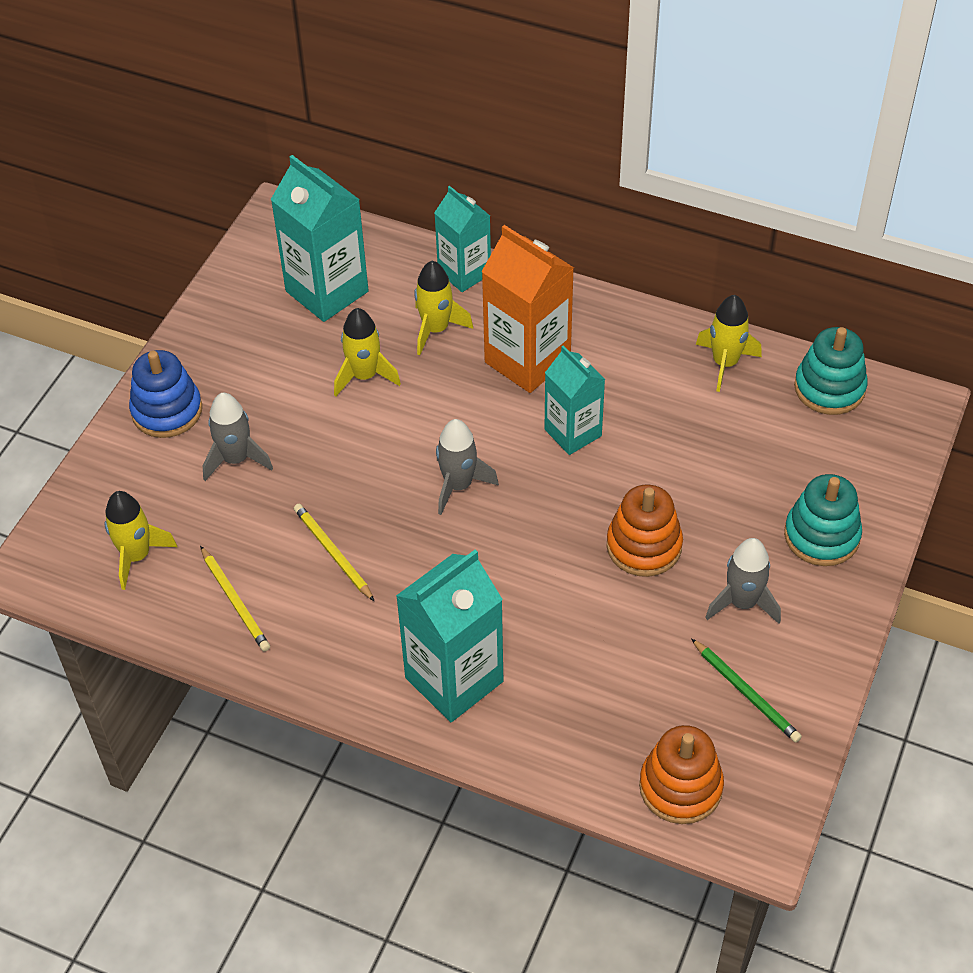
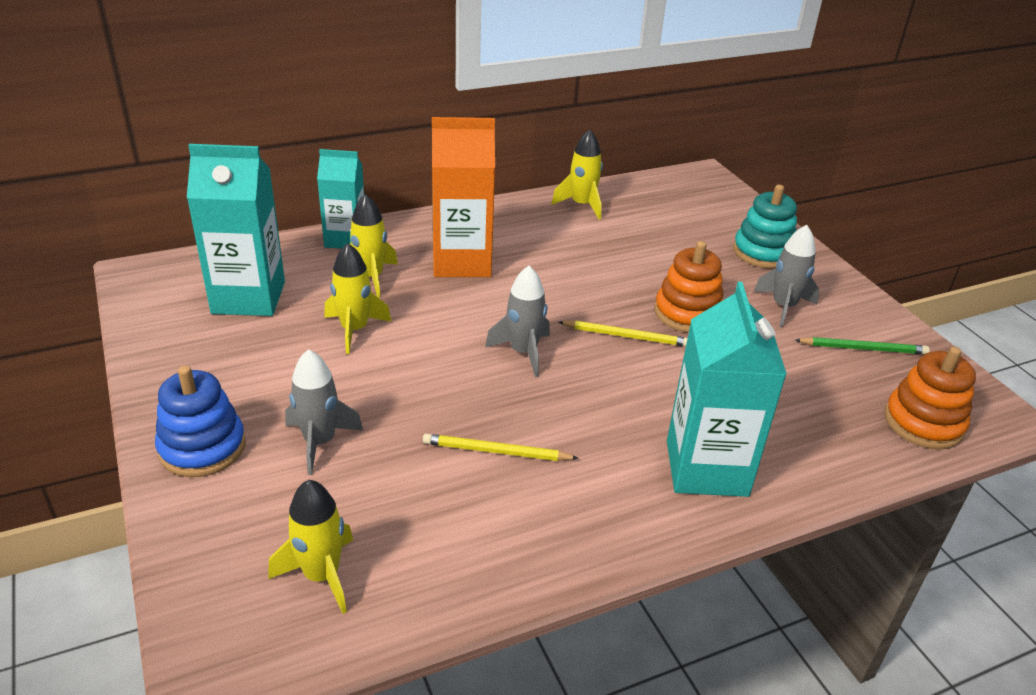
camera: 50 degrees left, 15 degrees down
(235, 601) = (466, 542): yellow pencil -> yellow pencil (626, 336)
(573, 433) = (551, 282): turquoise carton -> none
(829, 388) = (653, 189): turquoise stacking toy -> none

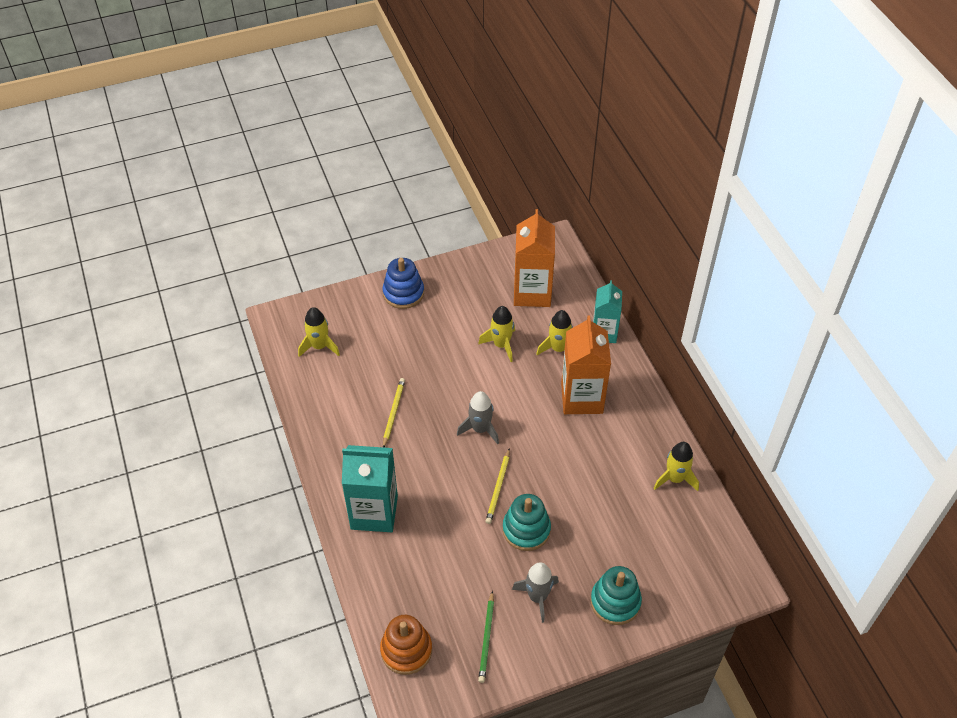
camera: 95 degrees right, 15 degrees up
(248, 297) = (532, 292): turquoise carton -> orange carton
(320, 442) = (405, 338): grey rocket -> none
(687, 313) = (526, 530): orange stacking toy -> turquoise stacking toy

